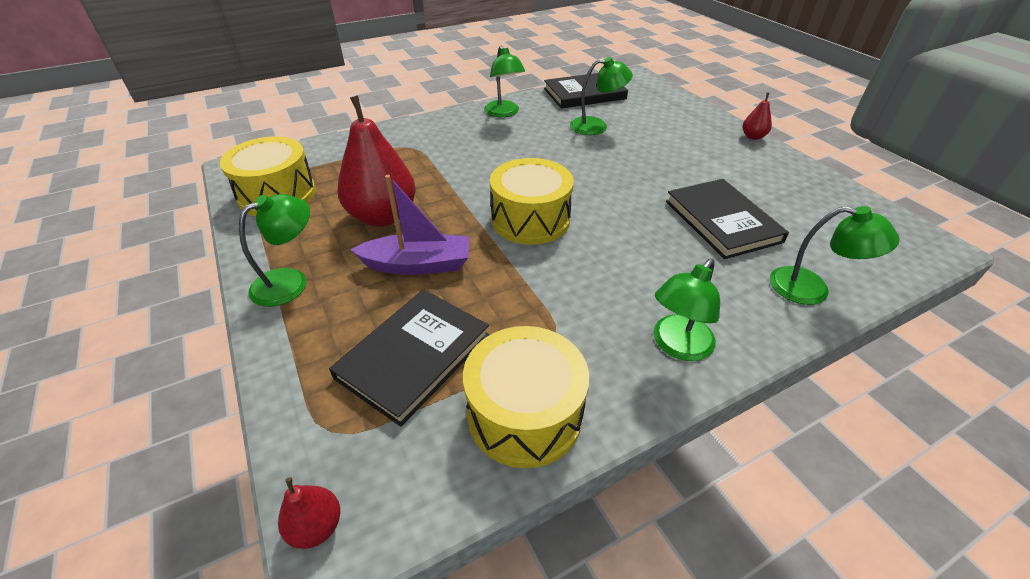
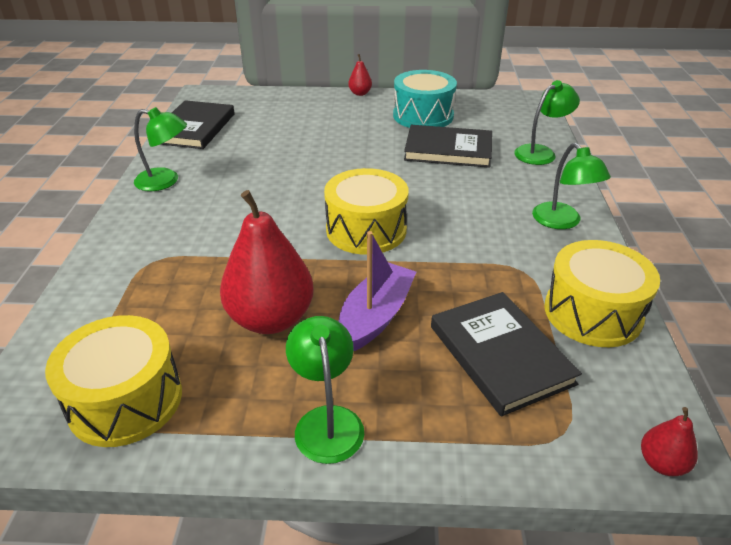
camera: 60 degrees left, 5 degrees down
(596, 126) = (260, 145): green lamp -> none
(767, 184) = (423, 116): none -> turquoise drum

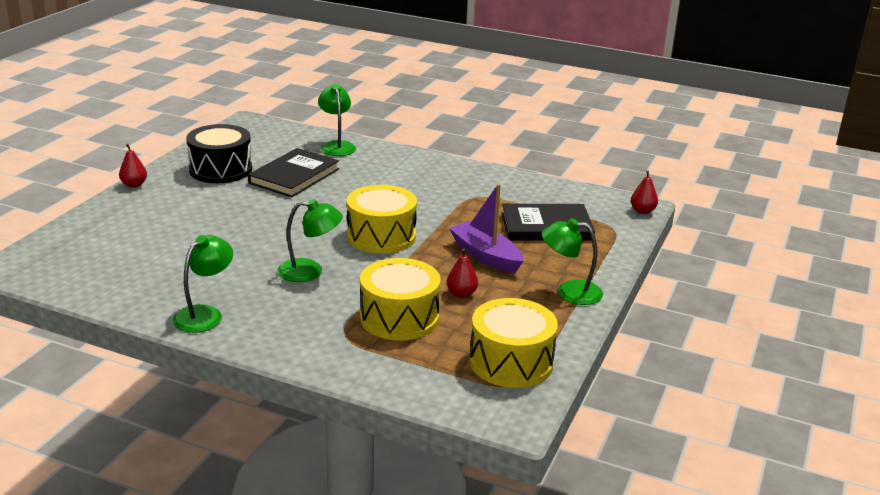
camera: 70 degrees left, 10 degrees down
(194, 128) = (99, 284): black book -> none
(271, 319) = (461, 294): red pear -> red pear, size x0.45
(423, 116) = (221, 169): turquoise drum -> black drum
(562, 222) = (433, 168): green lamp -> green lamp (310, 271)
(592, 313) = (529, 190): yellow drum -> yellow drum (399, 318)

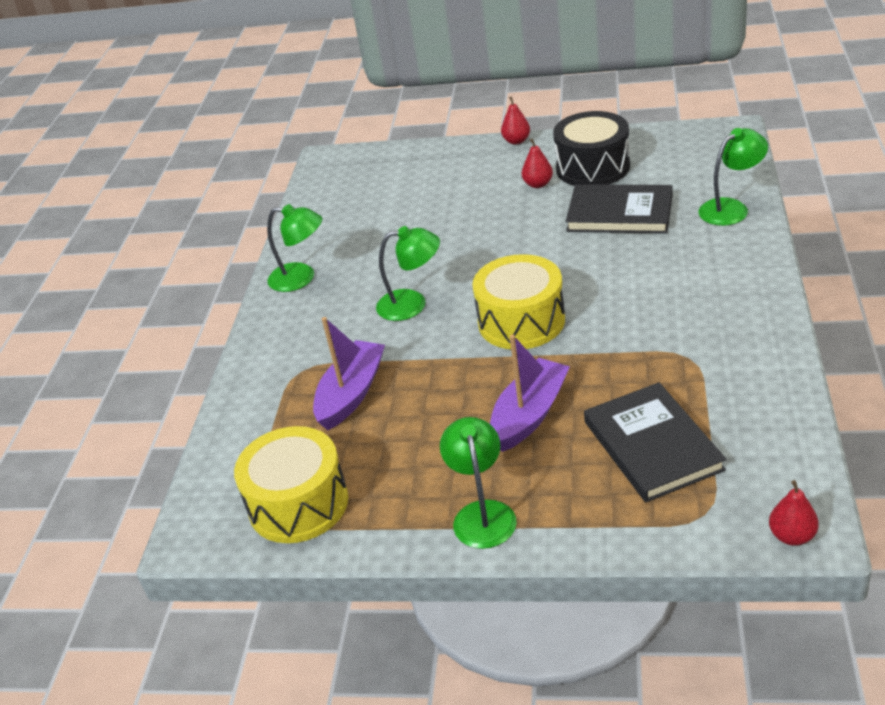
camera: 80 degrees right, 10 degrees up
(310, 271) = (412, 304): green lamp -> green lamp turned 75 degrees counterclockwise
(399, 318) = (351, 394): yellow drum -> purple boat
(461, 294) = (425, 423): red pear -> red pear (538, 184)

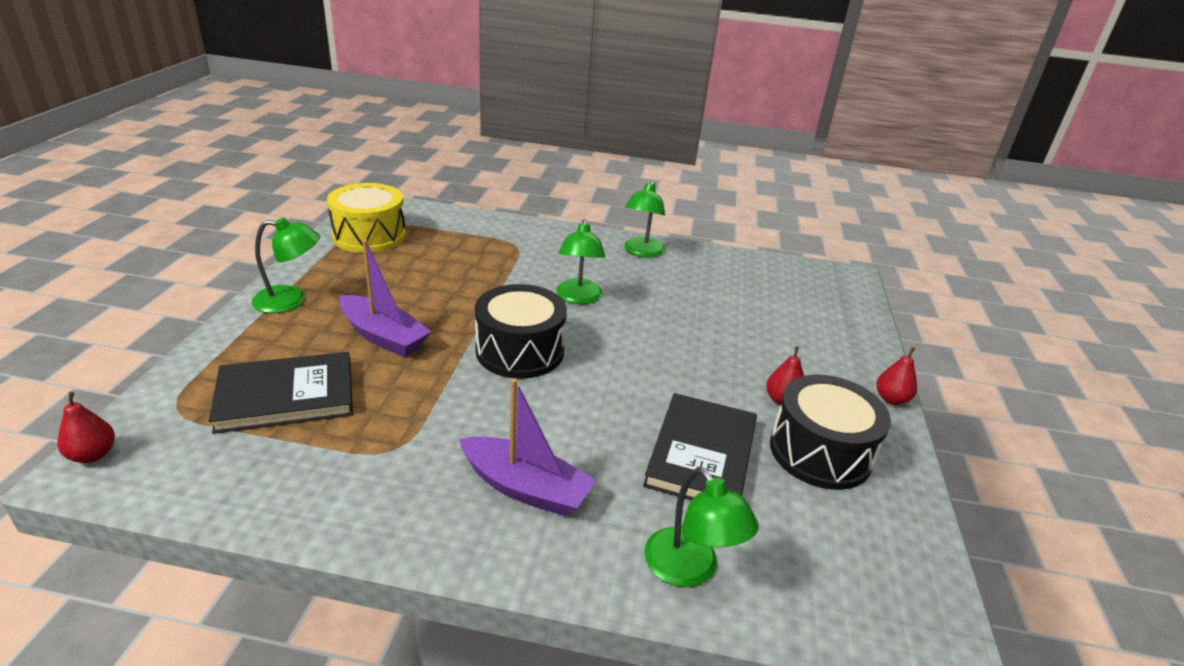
camera: 85 degrees right, 5 degrees down
(351, 394) = (472, 262): purple boat -> purple boat (525, 487)
(521, 321) = (520, 351): yellow drum -> black drum

